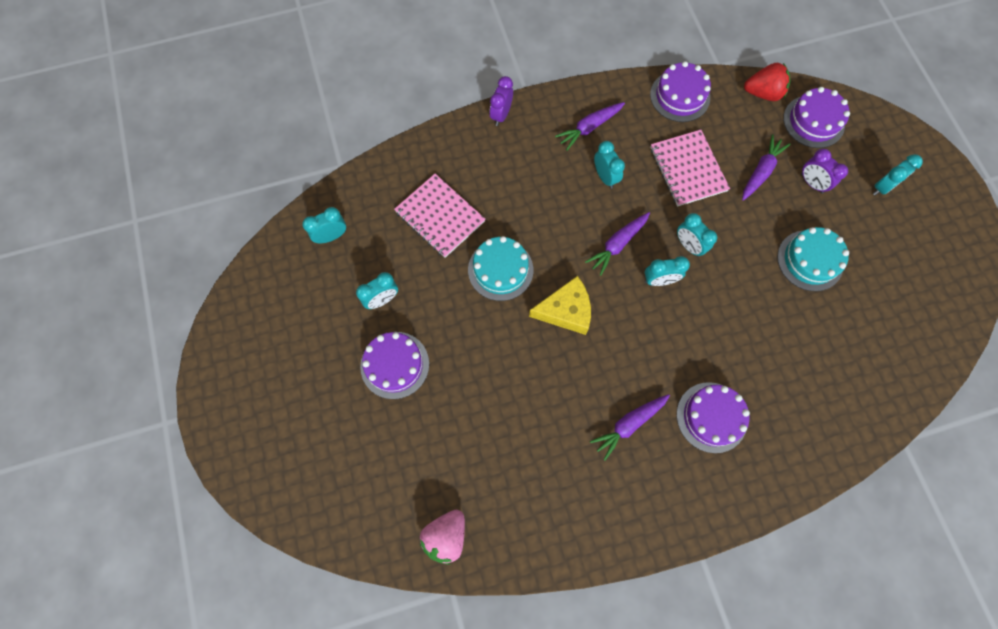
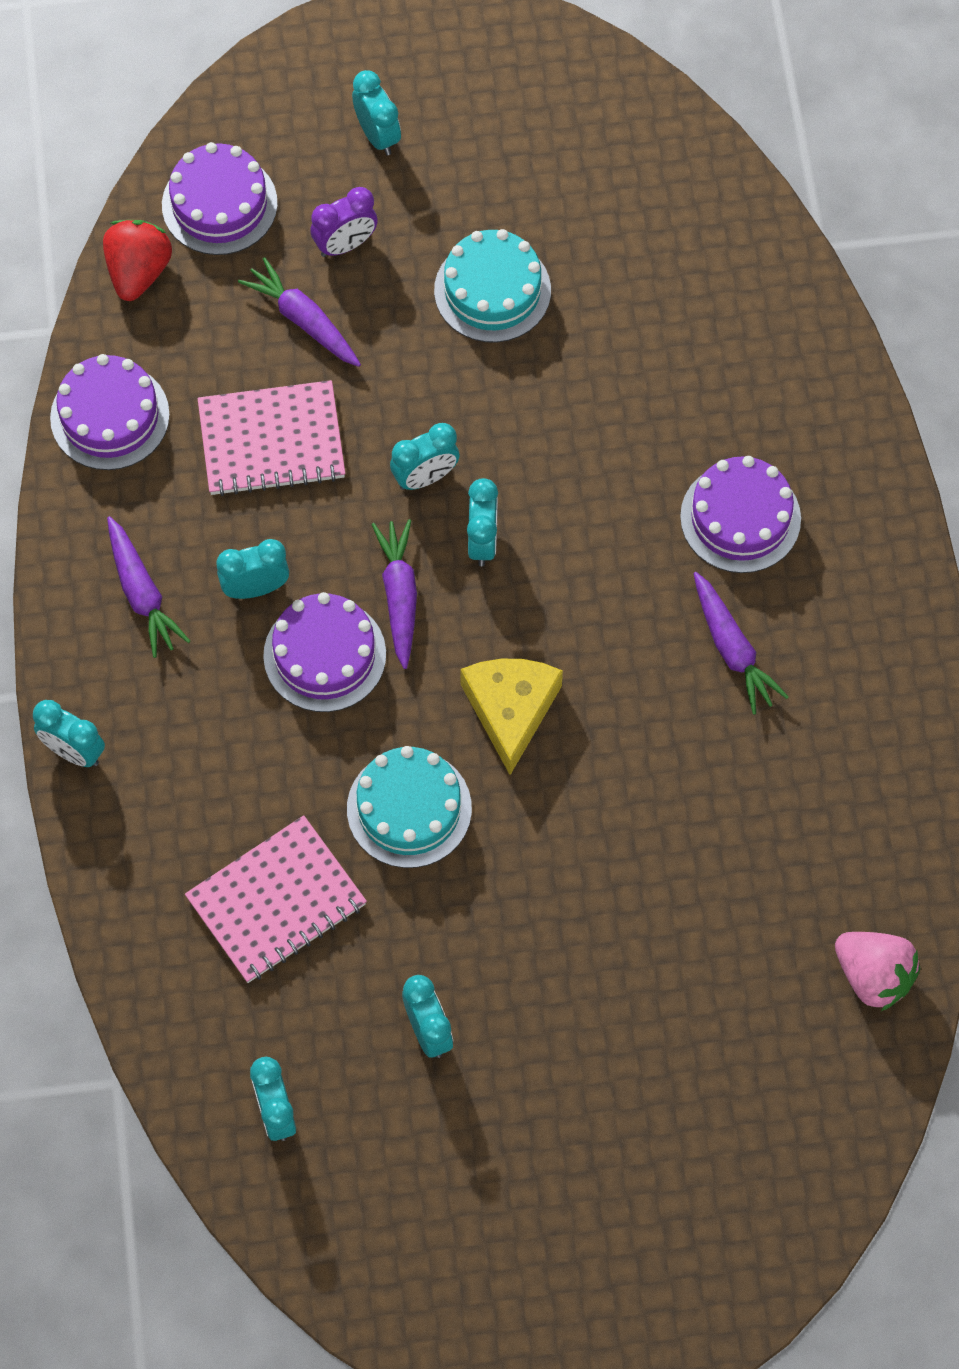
camera: 80 degrees left, 5 degrees down
(395, 365) = (560, 1023): purple cake -> purple cake (324, 655)
(501, 115) = (73, 751): purple clock -> turquoise clock
(617, 244) = (399, 596): purple carrot -> purple carrot turned 150 degrees counterclockwise

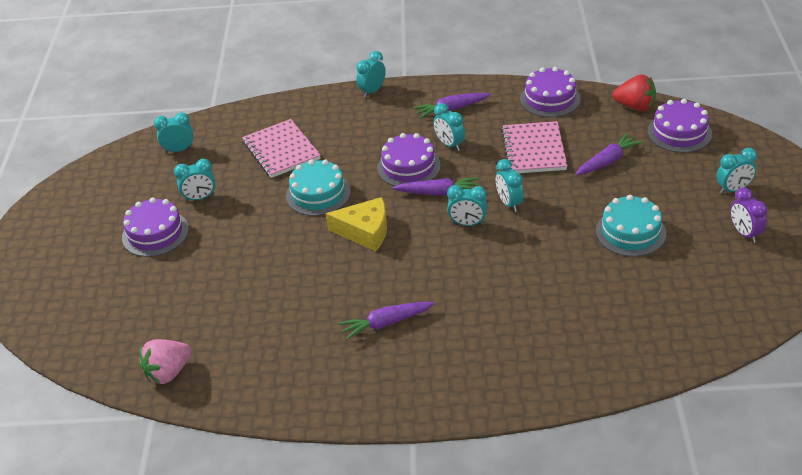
camera: 100 degrees right, 25 degrees down
(255, 588) = (449, 144): turquoise clock -> turquoise clock turned 150 degrees clockwise
(345, 245) = (657, 176): purple clock -> purple clock (744, 233)
(740, 518) = (473, 332): purple cake -> purple cake (155, 233)

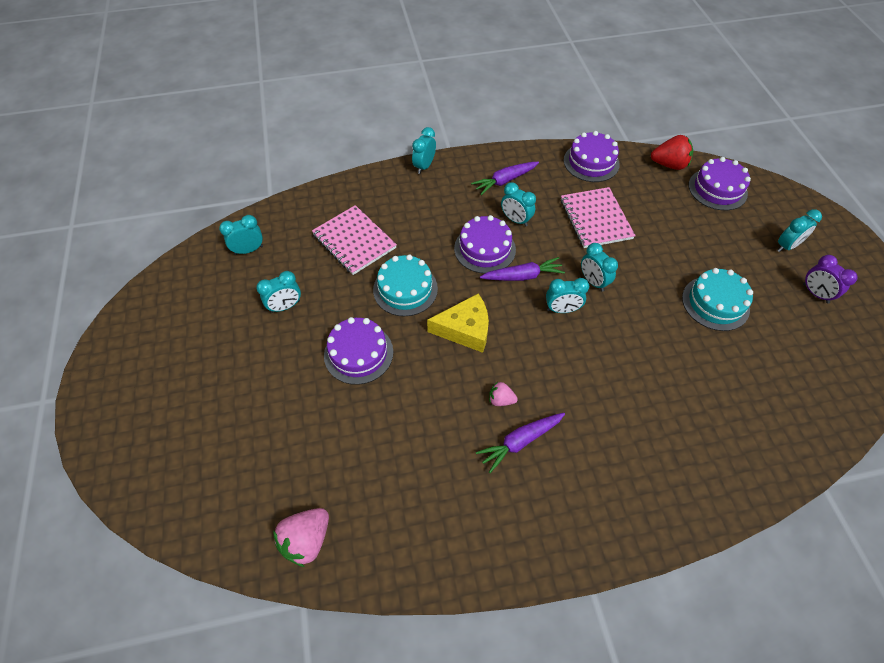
camera: 15 degrees left, 15 degrees up
(155, 233) = (248, 356): purple cake -> purple cake (358, 353)
(379, 290) = (501, 400): none -> pink strawberry
(607, 161) = (666, 225): purple carrot -> none

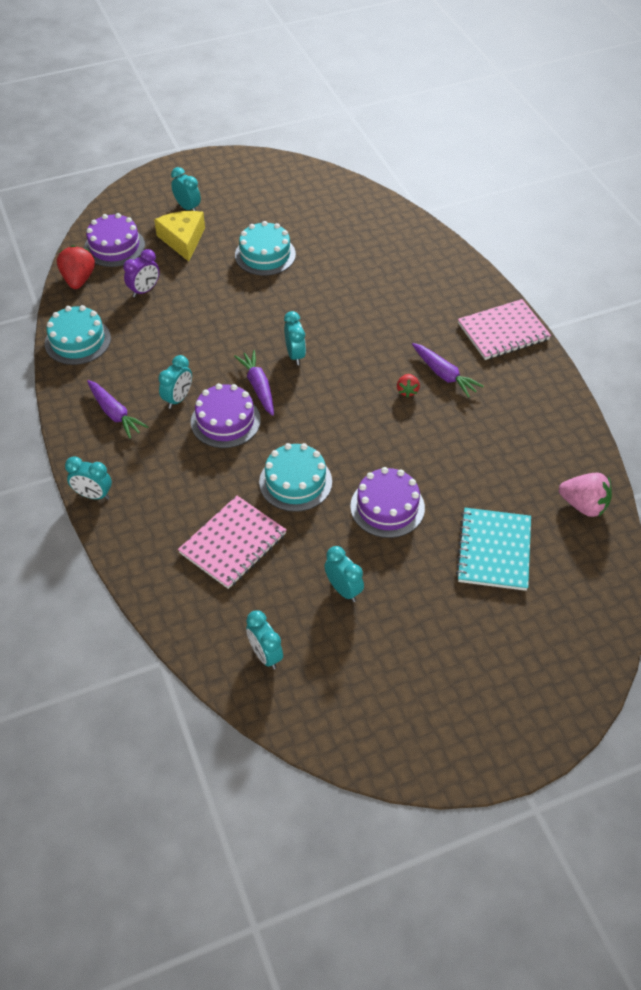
camera: 100 degrees left, 5 degrees down
(282, 432) = (494, 550): none -> turquoise notebook
(465, 329) = (336, 425): yellow cheese -> yellow cheese (183, 240)
(501, 400) = (407, 391): pink strawberry -> red strawberry
(591, 162) = (77, 341): purple cake -> turquoise cake
(593, 282) = (255, 334): turquoise clock -> none
(595, 219) = (169, 335): pink notebook -> pink notebook (503, 332)
(815, 293) = (242, 196): purple clock -> purple clock (144, 290)

